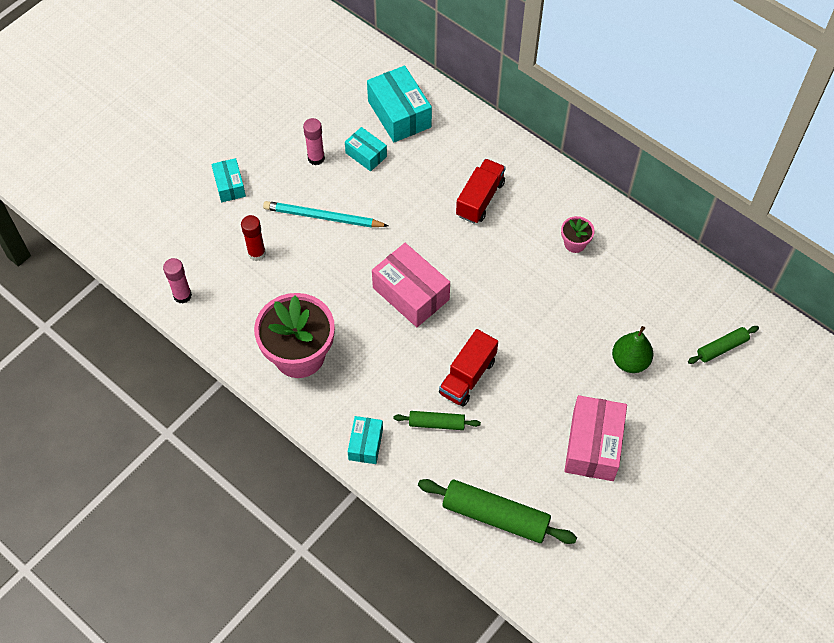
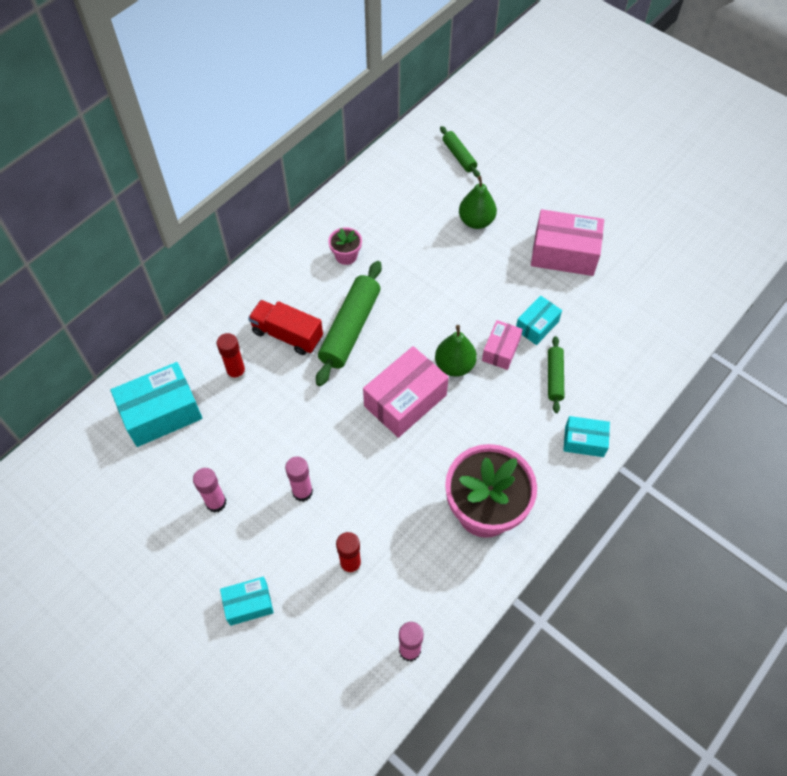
camera: 90 degrees left, 0 degrees up
(323, 217) = (302, 492): turquoise pencil -> pink glue stick
(366, 155) = (216, 447): turquoise box -> turquoise box (537, 326)
(439, 163) = (236, 373): none -> red glue stick
(449, 335) = (454, 365): none -> green pear
(467, 377) = (501, 350): red truck -> pink box
(495, 516) = (644, 330): green rolling pin -> green rolling pin (350, 328)

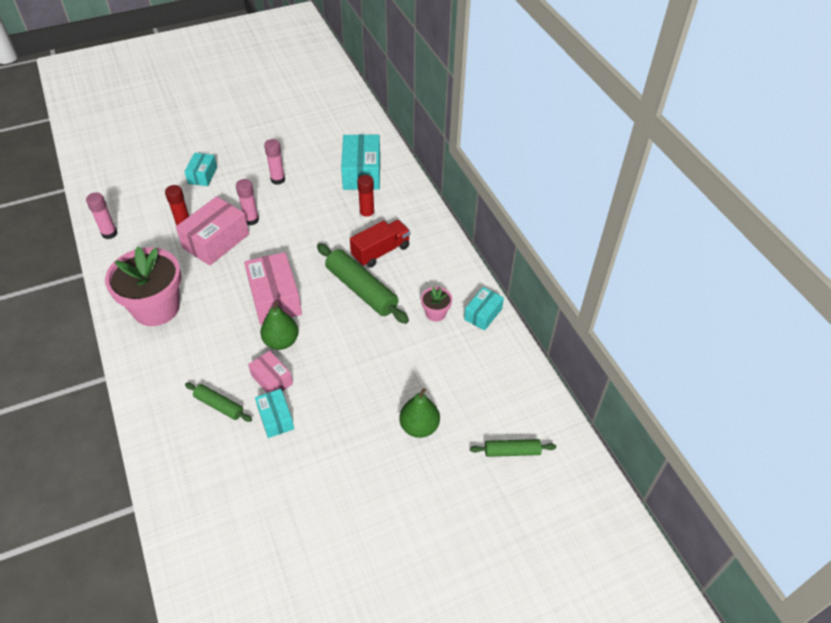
camera: 115 degrees right, 10 degrees down
(564, 253) = (337, 484): pink box -> pink box (216, 241)
(584, 441) = (151, 396): turquoise box -> turquoise box (483, 314)

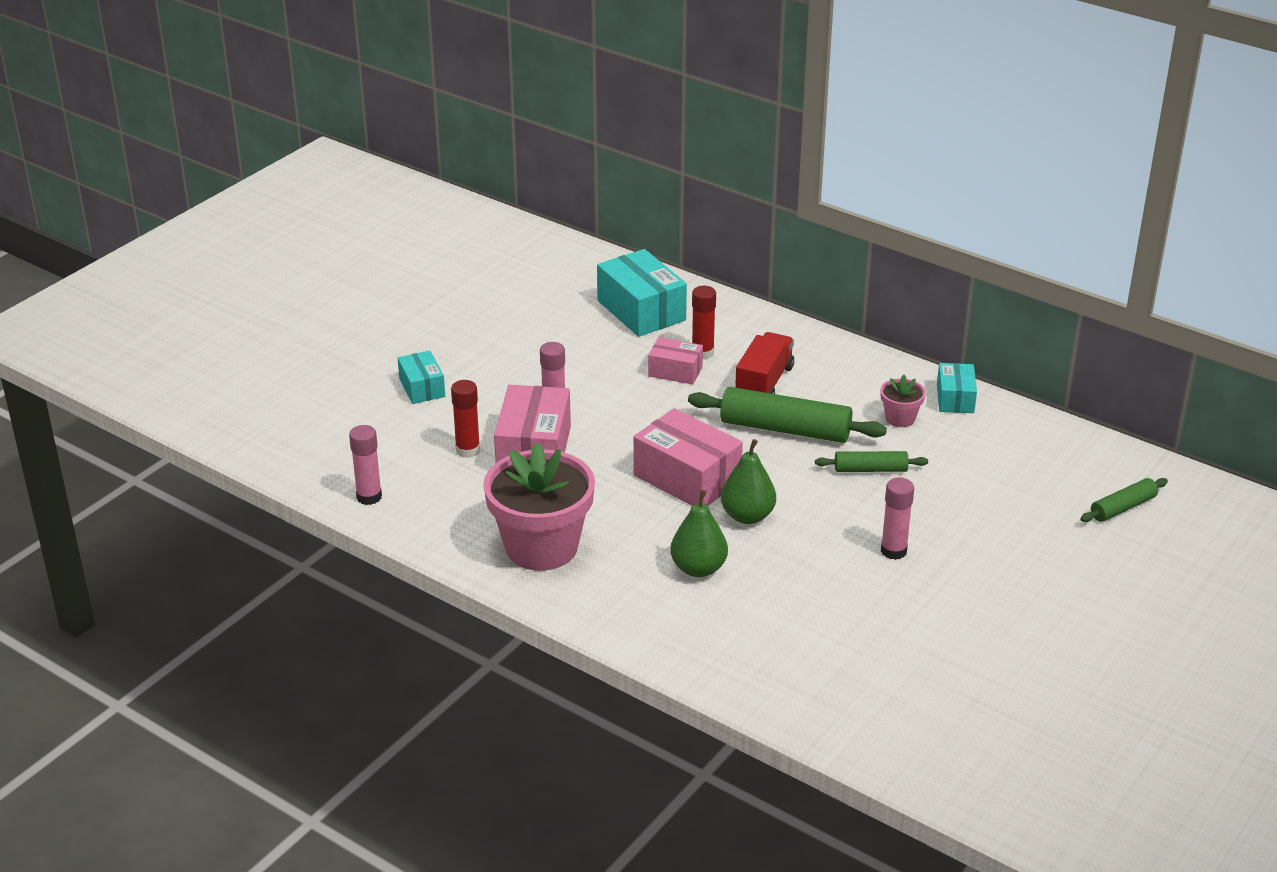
camera: 30 degrees left, 15 degrees down
(219, 405) = (747, 605): green rolling pin -> green rolling pin (870, 469)
(272, 379) = (781, 555): pink box -> pink box (675, 371)
(276, 418) = (830, 588): turquoise box -> none
(278, 179) = (536, 356): pink glue stick -> pink glue stick (893, 551)
(419, 427) = (1001, 528): green pear -> green pear (698, 568)

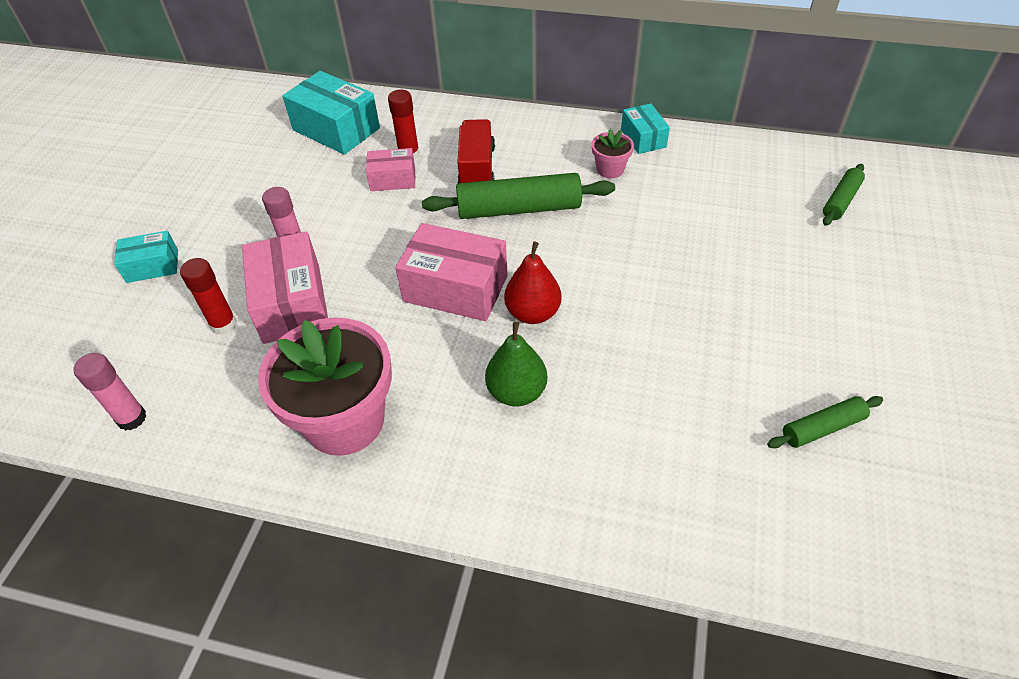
camera: 20 degrees left, 15 degrees up
(422, 388) = (152, 266): turquoise box -> turquoise box turned 60 degrees counterclockwise
(747, 516) = (533, 313): green pear -> red pear
(870, 469) = (615, 227): green rolling pin -> green rolling pin (822, 428)
(893, 551) = (685, 308): pink glue stick -> none

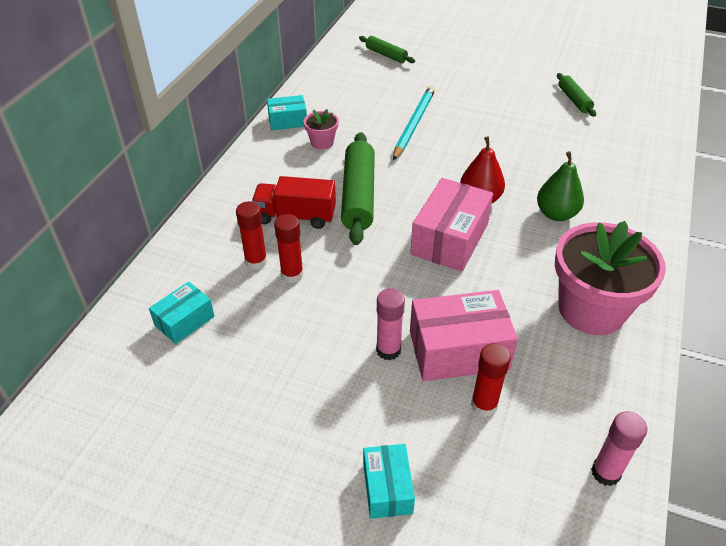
camera: 85 degrees left, 5 degrees down
(336, 129) = (184, 321): turquoise box -> turquoise box, size x0.57
(393, 179) = (292, 275): pink box -> red glue stick
(676, 242) = (414, 124): none -> turquoise pencil

